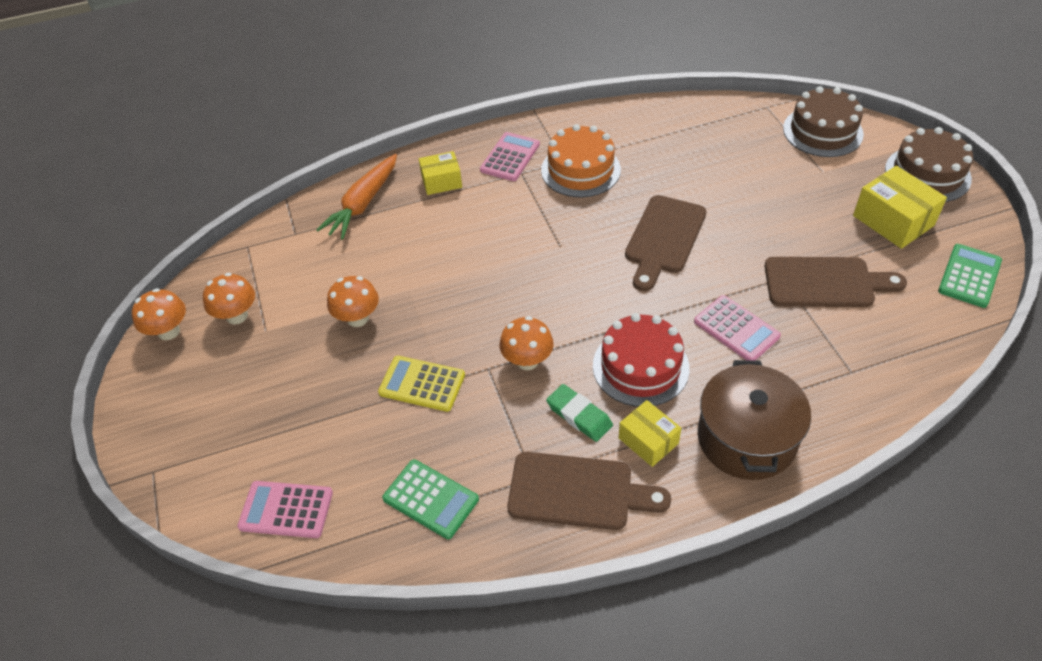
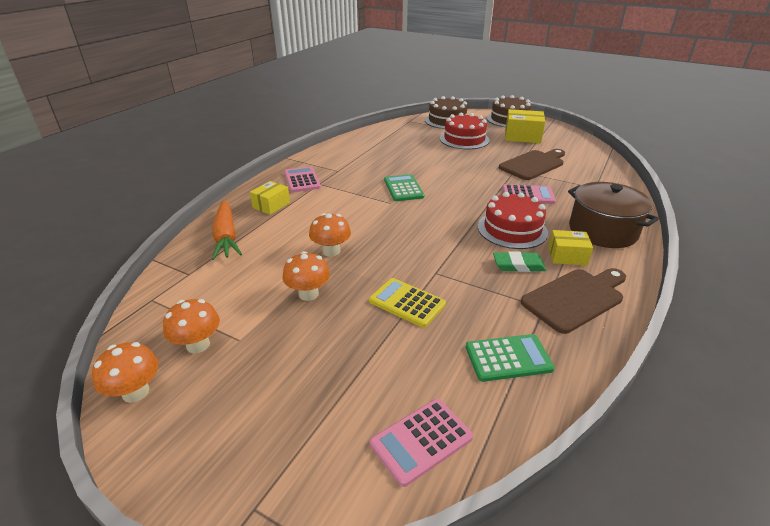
camera: 45 degrees left, 15 degrees down
(422, 384) = (407, 303): yellow calculator -> yellow calculator turned 60 degrees clockwise
(527, 360) = (452, 257): orange mushroom -> orange mushroom (331, 251)
(580, 170) = (353, 170): orange cake -> none
(664, 238) = (439, 178): brown cutting board -> none
(794, 183) = (464, 139): none -> red cake
(969, 276) = (577, 141): green calculator -> green calculator (403, 188)

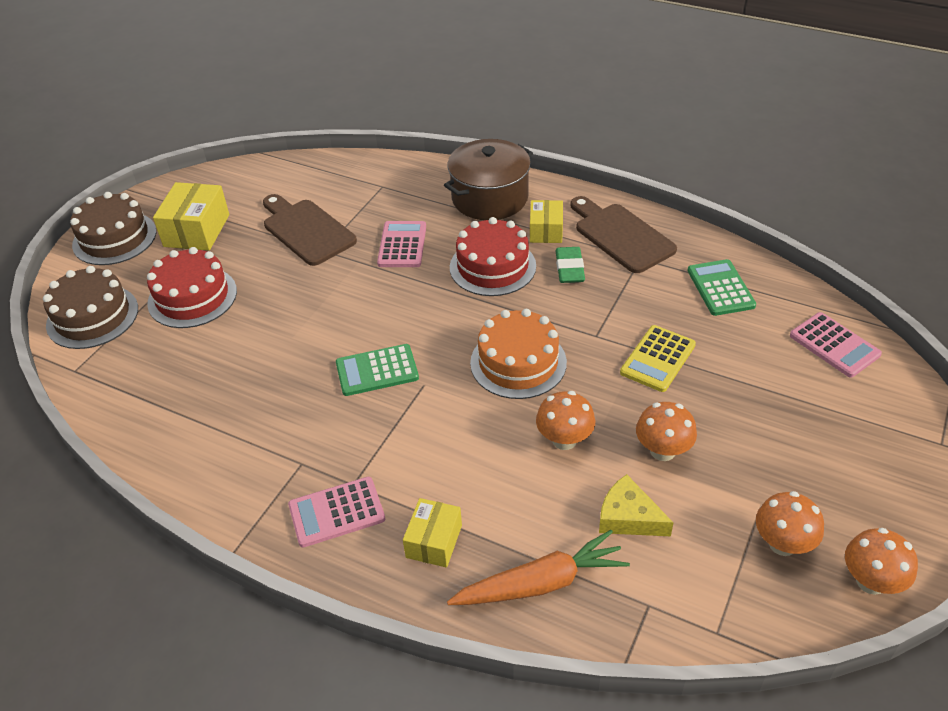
camera: 90 degrees left, 10 degrees up
(256, 272) = (628, 517): none -> yellow cheese
(271, 205) = (434, 541): yellow box -> yellow box turned 75 degrees clockwise
(407, 236) = (518, 362): none -> orange cake

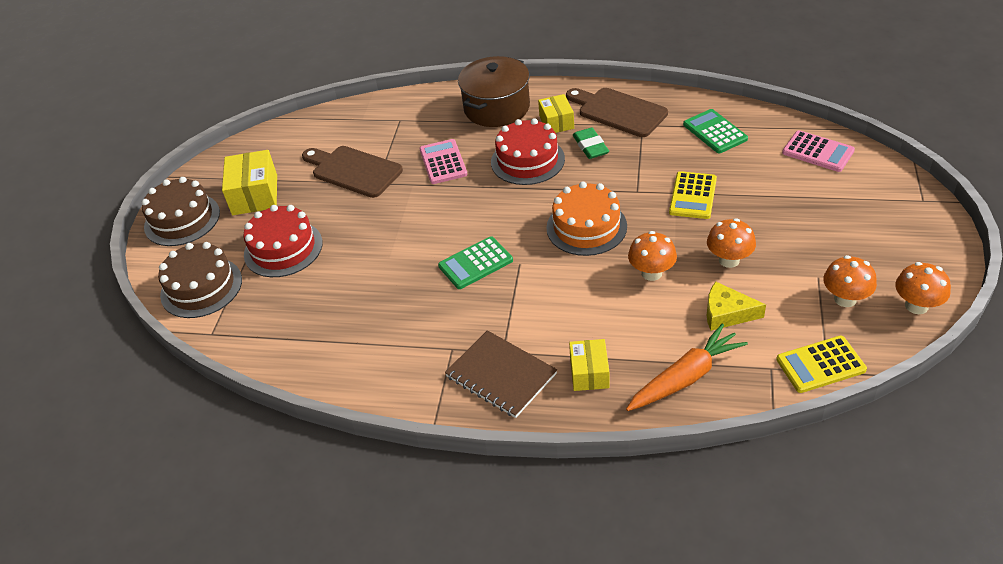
camera: 15 degrees left, 0 degrees up
(336, 512) = (501, 375): pink calculator -> brown notebook
(712, 621) = (820, 365): none -> yellow calculator

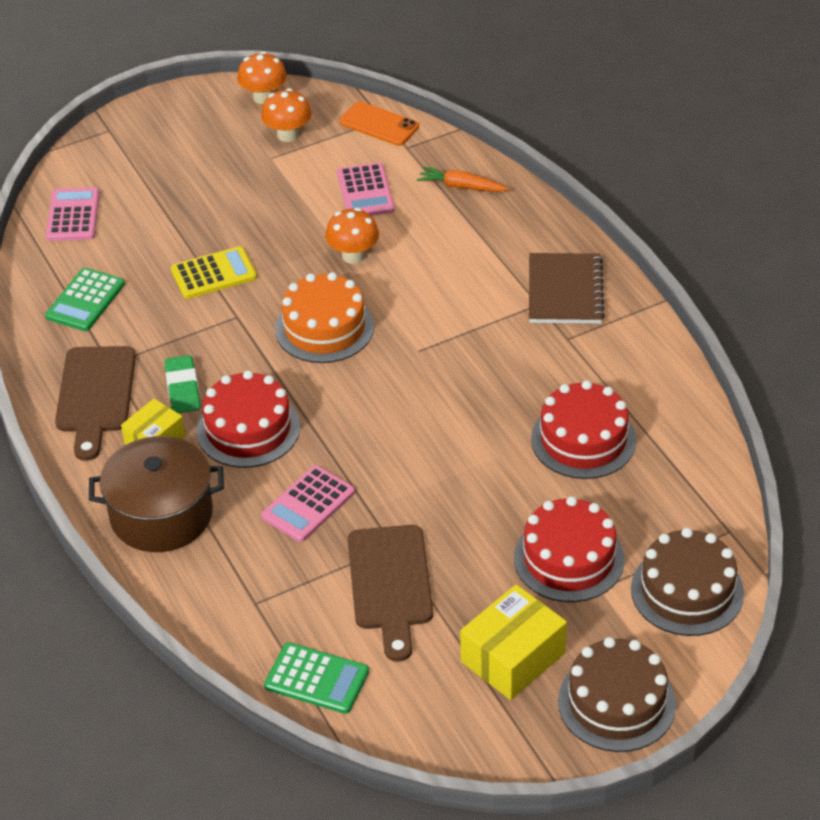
camera: 130 degrees left, 0 degrees up
(356, 304) = (583, 439): none -> red cake
(475, 263) = (447, 382): green calculator -> green calculator (316, 679)
(589, 373) = (509, 241): yellow box -> none
(590, 146) = (183, 388): green eraser -> green eraser turned 45 degrees counterclockwise
(685, 377) = (461, 187): orange carrot -> orange carrot, size x0.64
(726, 313) = (365, 191): yellow cheese -> pink calculator
(729, 260) = (293, 215): orange mushroom -> none
(820, 365) = (379, 124): yellow calculator -> orange phone

